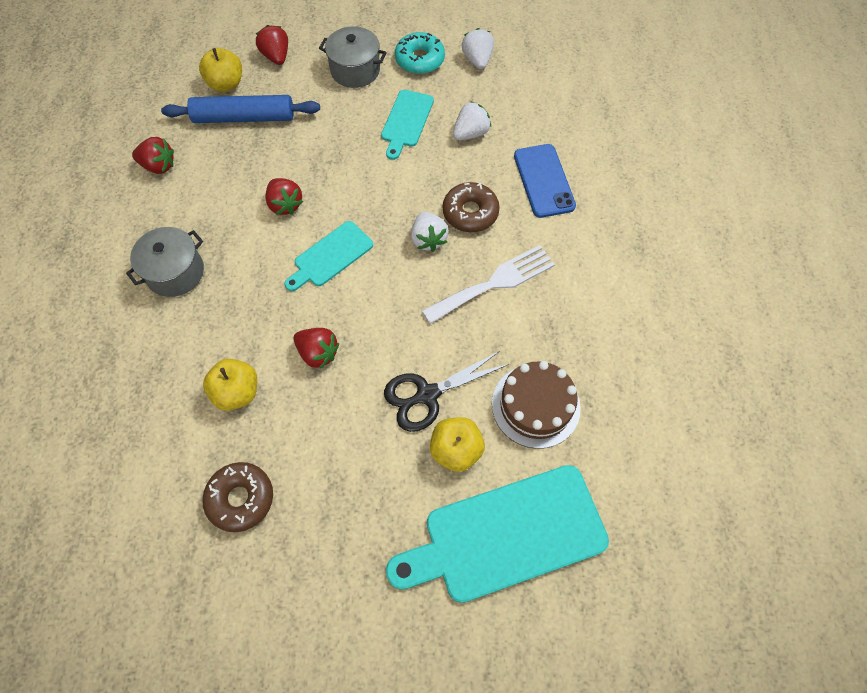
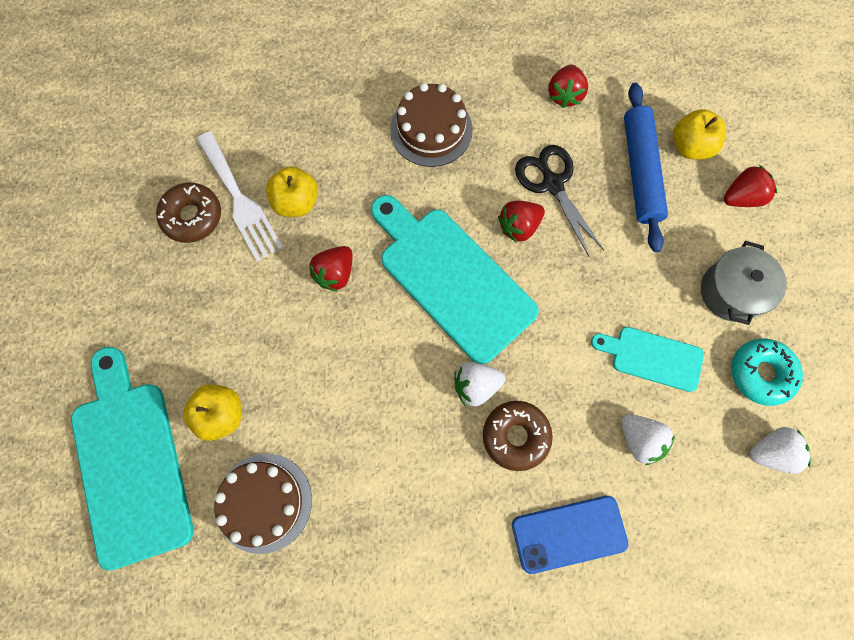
camera: 90 degrees right, 10 degrees up
(175, 272) = (431, 129): grey pot -> brown cake
(330, 256) = (452, 279): turquoise cutting board -> turquoise cutting board, size x1.88
(427, 395) = (283, 385): black scissors -> black scissors (552, 184)
(494, 283) = (417, 462): white fork -> white fork (240, 200)

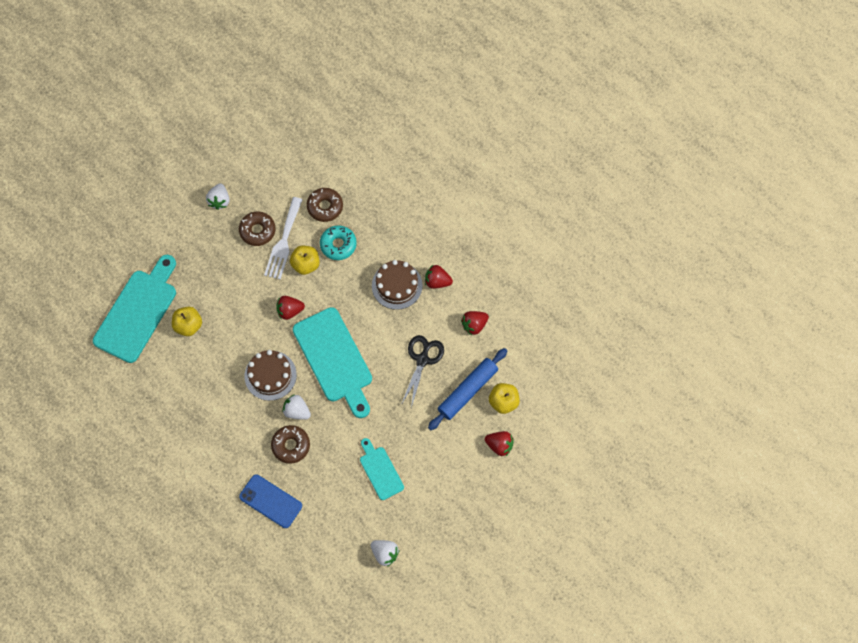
camera: 45 degrees right, 5 degrees down
(249, 117) = (325, 207): none -> brown donut
(263, 502) = (171, 375): brown cake -> brown cake (270, 375)
(452, 279) = (334, 359): turquoise cutting board -> turquoise cutting board turned 150 degrees clockwise
(519, 226) = (387, 364): red strawberry -> red strawberry (437, 281)
(640, 439) = (338, 496): white strawberry -> white strawberry (219, 200)
(731, 292) = (445, 478): grey pot -> none
(760, 373) = (418, 521): turquoise donut -> turquoise donut (338, 245)

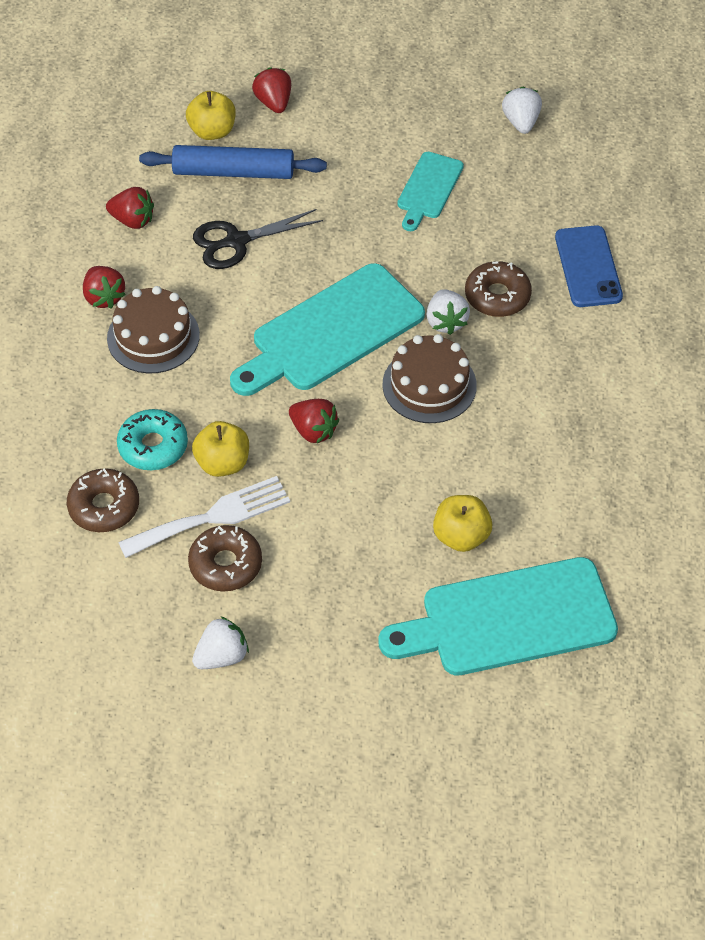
camera: 130 degrees left, 15 degrees down
(334, 359) = (331, 332): turquoise cutting board -> turquoise cutting board turned 150 degrees counterclockwise

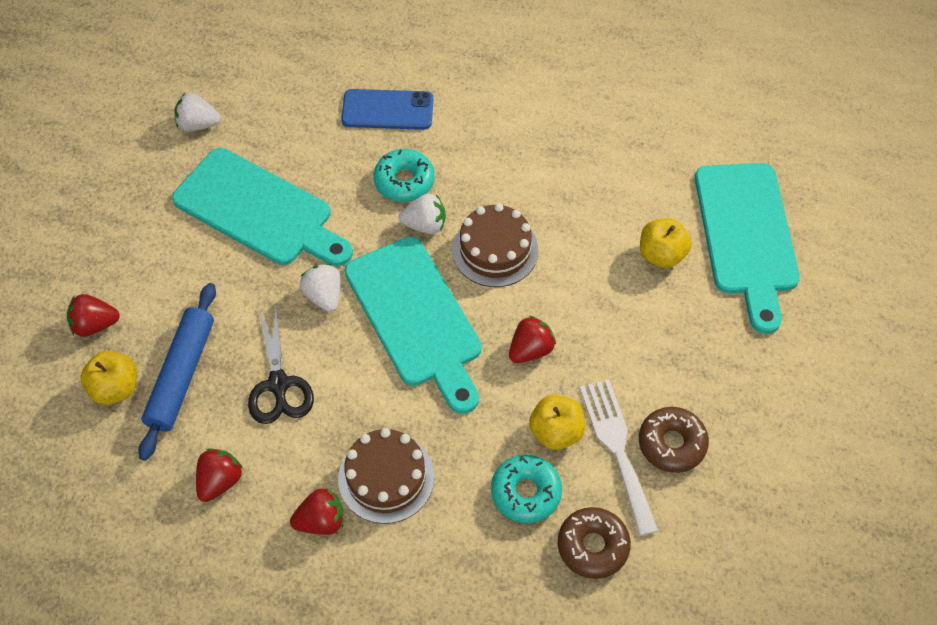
camera: 80 degrees left, 5 degrees up
(221, 656) = (770, 459): white strawberry -> white strawberry (324, 296)
(428, 189) = (259, 210): turquoise cutting board -> turquoise cutting board, size x1.88
(497, 296) = (404, 181): brown donut -> turquoise donut

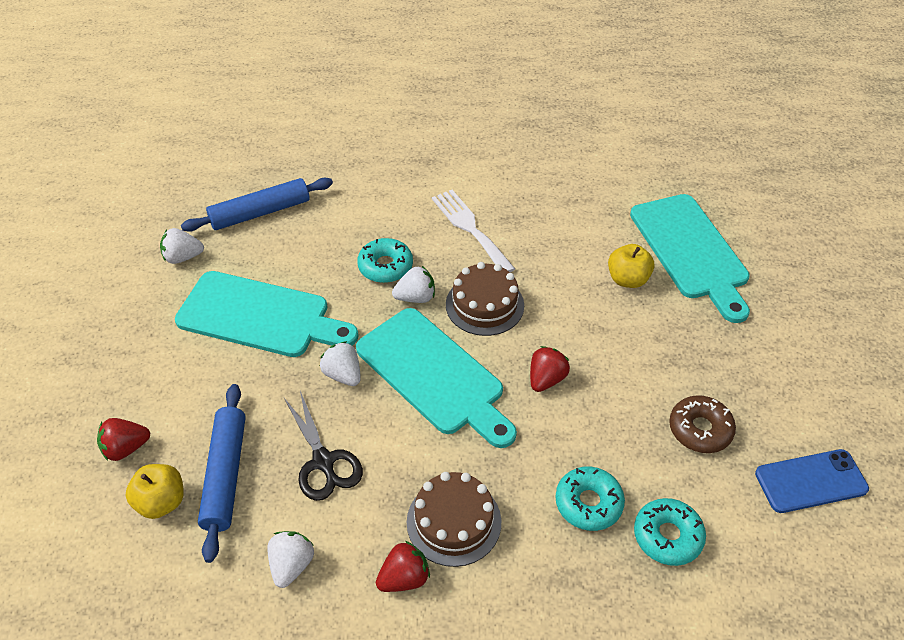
camera: 15 degrees left, 10 degrees down
(220, 481) = (292, 565): red strawberry -> white strawberry
(291, 87) = (260, 212): none -> blue rolling pin
(387, 110) = (352, 214): blue phone -> blue phone (810, 481)
(556, 432) = (595, 443): yellow apple -> none
(592, 546) = (667, 536): brown donut -> turquoise donut
(617, 448) = (654, 445): white fork -> white fork (470, 228)

